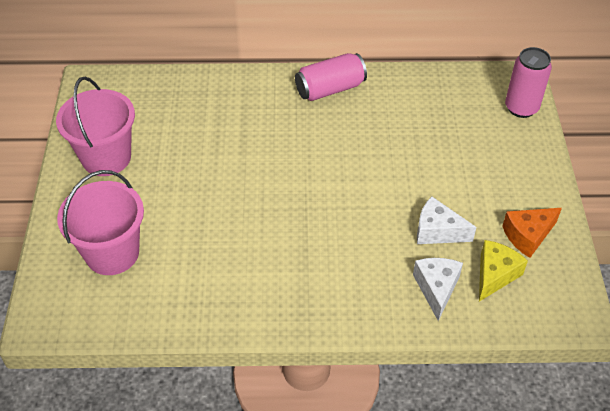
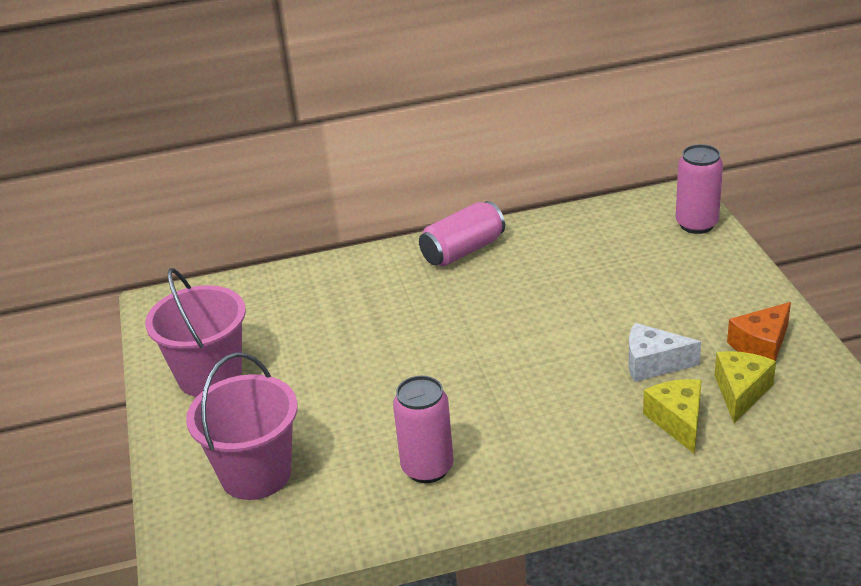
camera: 10 degrees left, 15 degrees down
(236, 281) = (427, 468): none -> pink can
(436, 289) = (678, 421): white cheese -> yellow cheese

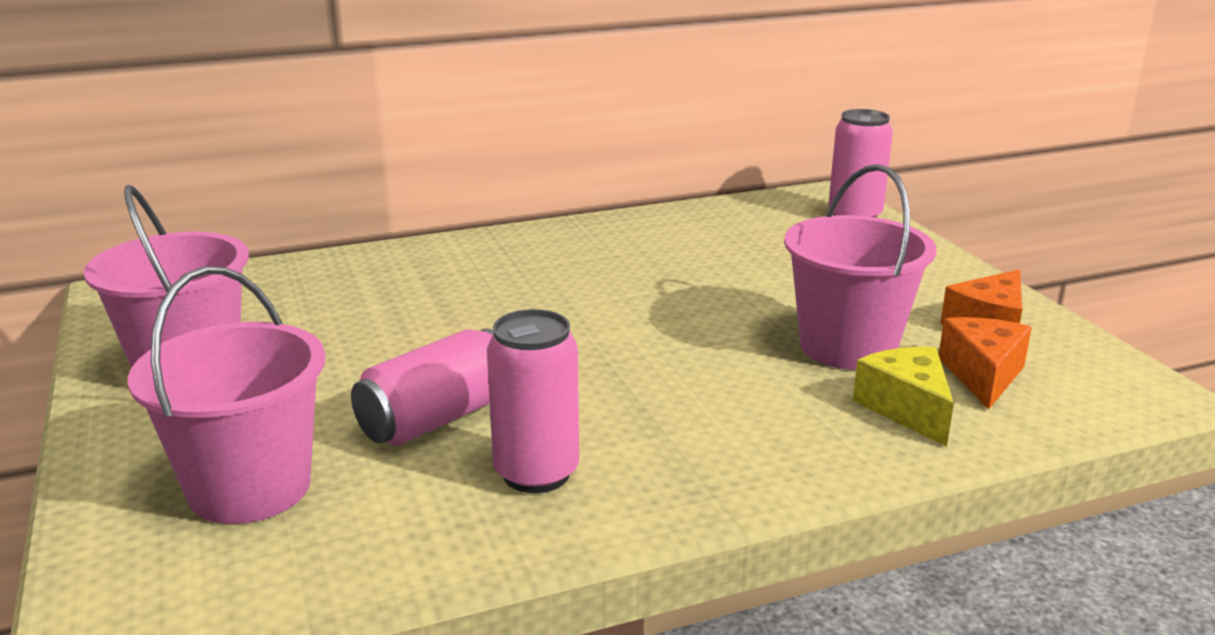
camera: 10 degrees left, 10 degrees down
(463, 251) = (558, 240): pink can -> pink can (437, 419)
(653, 364) = (848, 347): white cheese -> pink bucket
(740, 392) = (983, 375): yellow cheese -> orange cheese

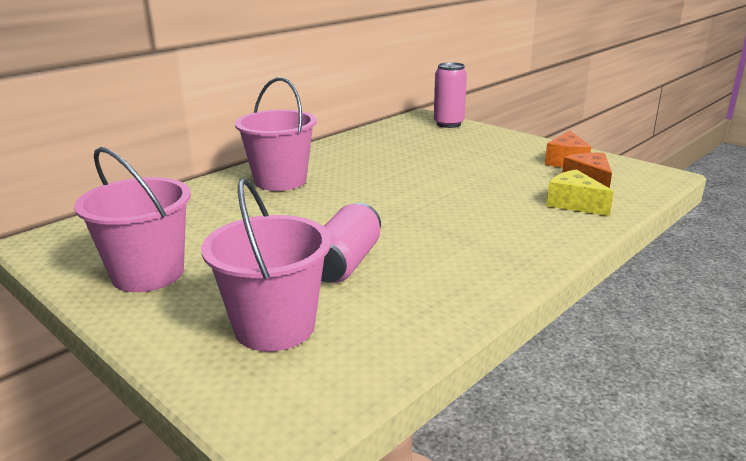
camera: 25 degrees left, 0 degrees up
(536, 473) = (433, 276): pink can -> none
(848, 347) = (515, 183): pink bucket -> pink bucket (280, 181)

